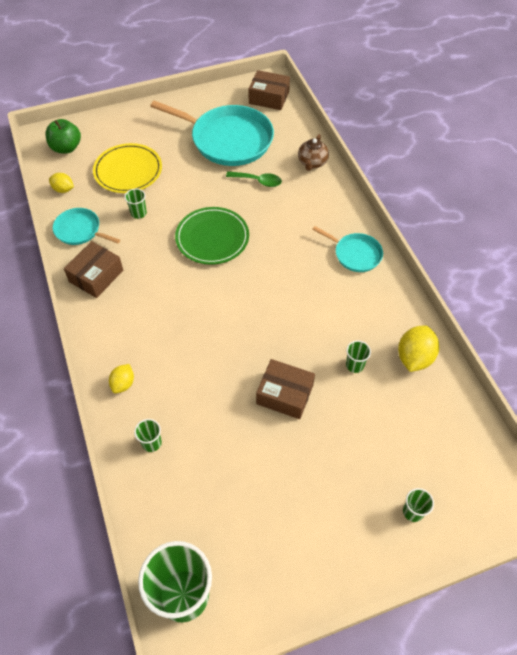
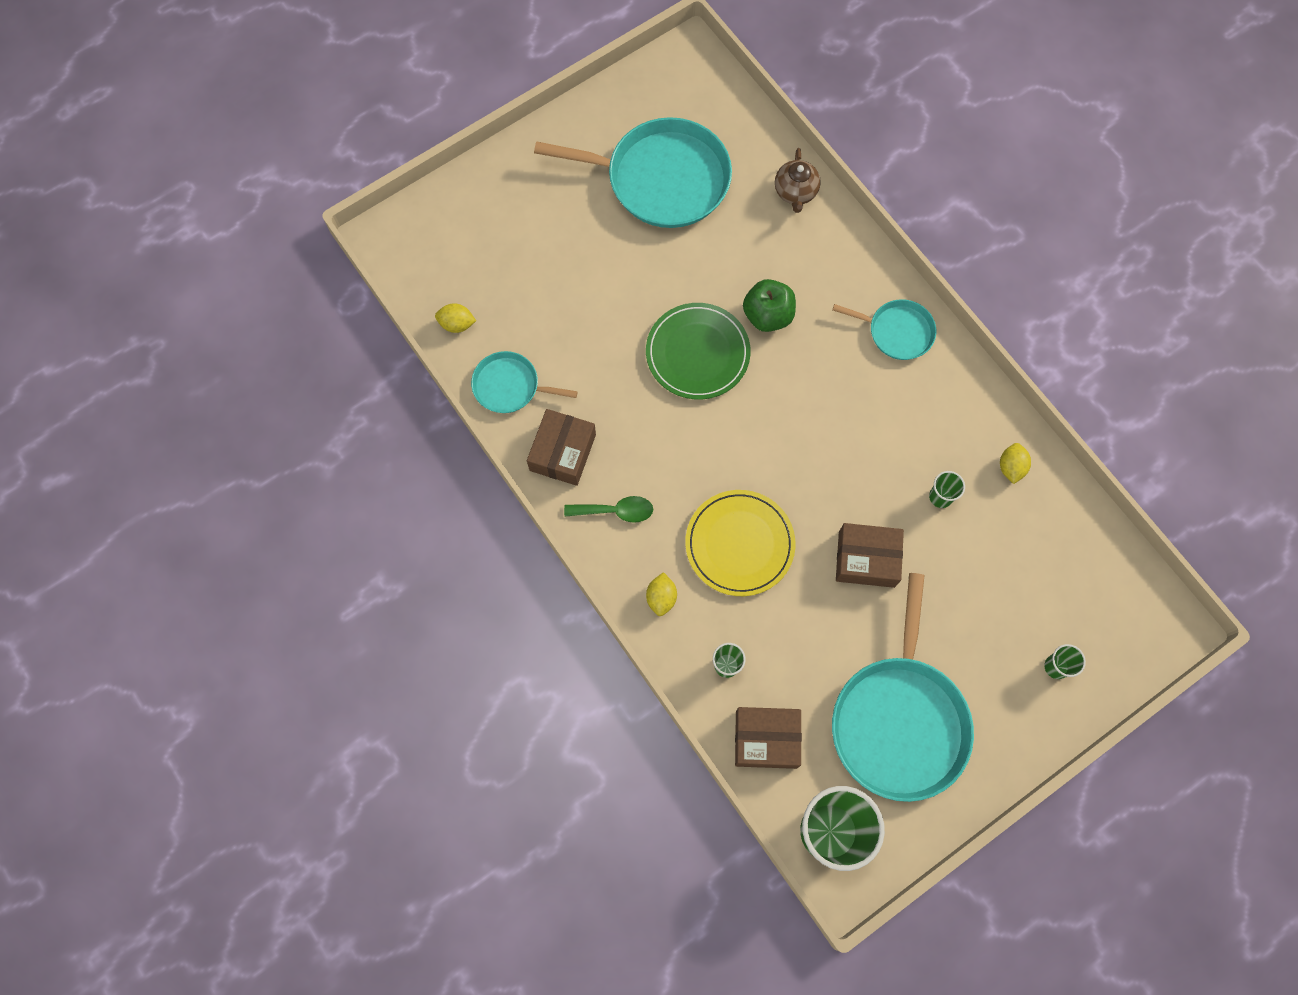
camera: 15 degrees left, 15 degrees up
(66, 148) = (429, 250): green apple -> green apple (767, 316)
(128, 171) = (537, 269): yellow plate -> yellow plate (739, 544)
(138, 213) = (580, 338): green cup -> none
(258, 181) = (729, 243): green spoon -> green spoon (615, 511)
(269, 97) = (695, 85): brown box -> brown box (766, 739)
(271, 520) = (899, 721): none -> turquoise pan
(414, 357) = (1011, 467): yellow lemon -> yellow lemon, size x0.60

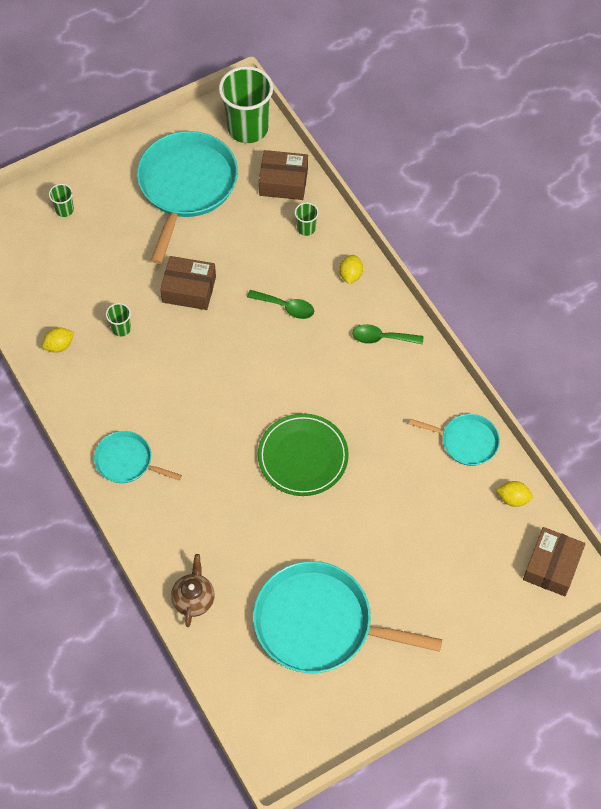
camera: 175 degrees left, 10 degrees down
(562, 452) = (422, 385): brown box -> brown box (551, 566)
(739, 544) = (286, 307): yellow plate -> green spoon
(767, 316) = (237, 484): green apple -> none
(1011, 467) = (59, 346): yellow lemon -> yellow lemon turned 45 degrees clockwise

